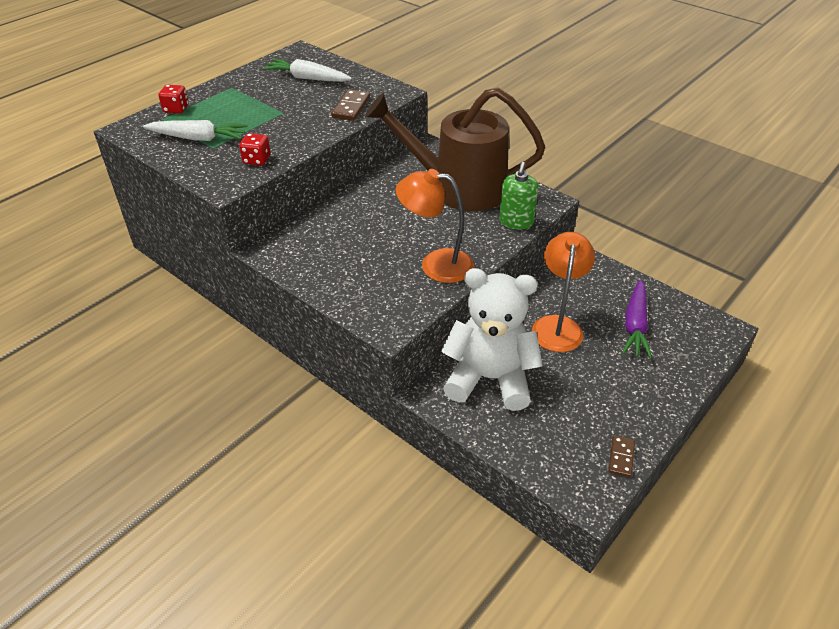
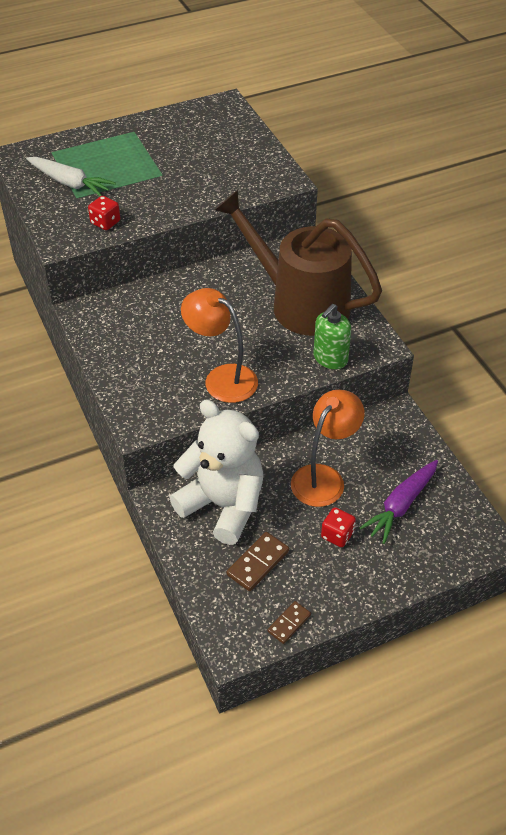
camera: 25 degrees right, 5 degrees up
(176, 109) = (70, 144): red dice -> red dice (337, 535)
(307, 78) = (210, 140): white carrot -> none
(351, 107) = (229, 187): brown domino -> brown domino (258, 563)

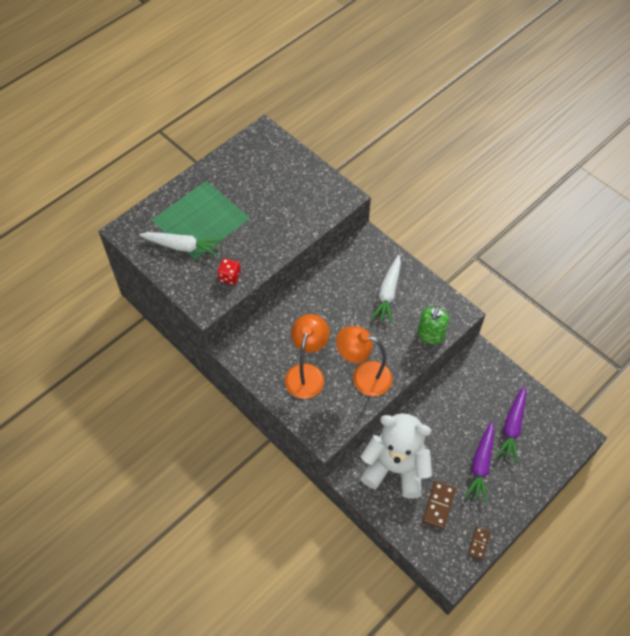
camera: 20 degrees left, 10 degrees up
(299, 303) = (388, 293): brown watering can -> white carrot
(324, 477) = (453, 423): orange lamp -> orange lamp (307, 373)
(337, 535) = (481, 465): red dice -> purple carrot

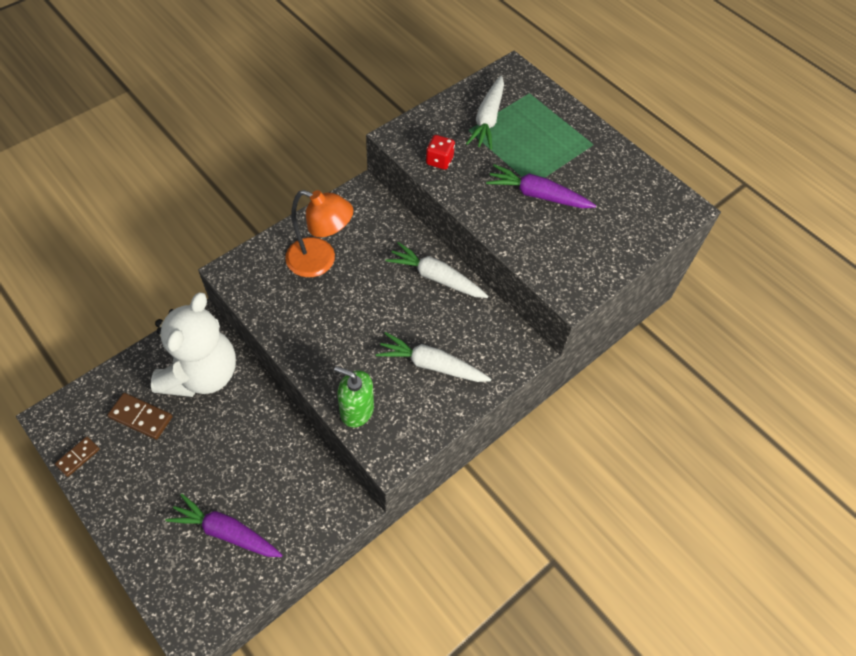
camera: 90 degrees right, 0 degrees up
(314, 295) = (436, 277): none -> white carrot
(363, 376) = (305, 321): orange lamp -> none
(479, 543) = (78, 457): brown domino -> brown domino turned 75 degrees counterclockwise
(481, 465) = (181, 478): purple carrot -> purple carrot (537, 195)

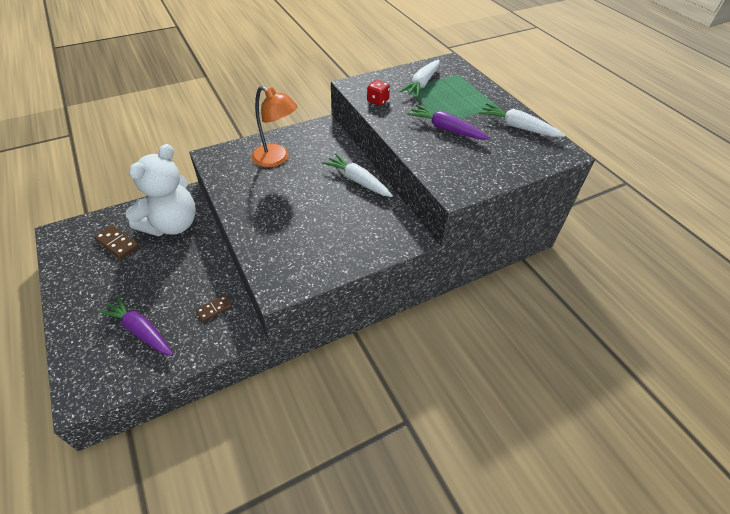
camera: 15 degrees right, 10 degrees down
(78, 457) = (61, 260): brown domino -> brown domino (214, 309)
(356, 410) = (264, 254): green soap dispenser -> none
(431, 365) = (334, 234): white carrot -> white carrot (517, 127)

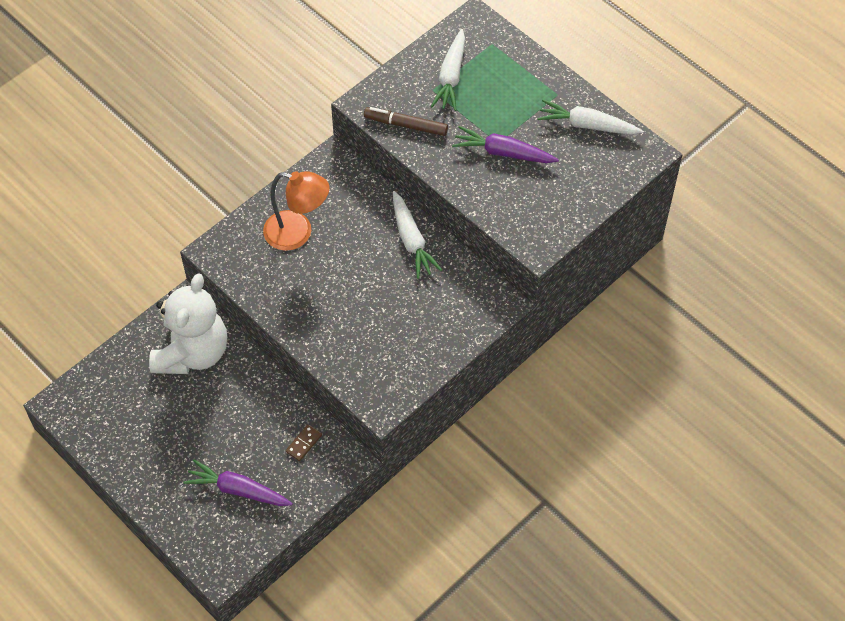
camera: 15 degrees left, 10 degrees up
(117, 243) = (141, 396): brown domino -> none
(358, 181) = (411, 240): white carrot -> white carrot turned 135 degrees counterclockwise
(377, 101) = (406, 125): red dice -> brown marker

